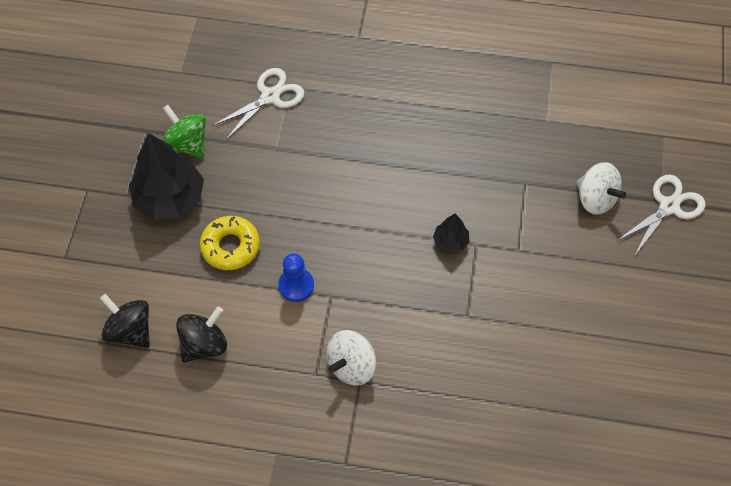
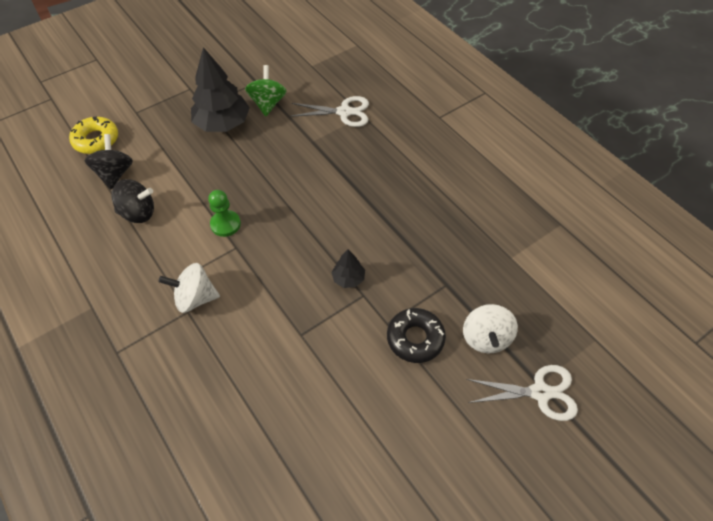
camera: 45 degrees right, 5 degrees down
(230, 247) = (219, 173): yellow donut -> yellow donut (96, 140)
(296, 285) = (225, 224): blue pawn -> green pawn
(550, 243) = (415, 338): none -> black donut

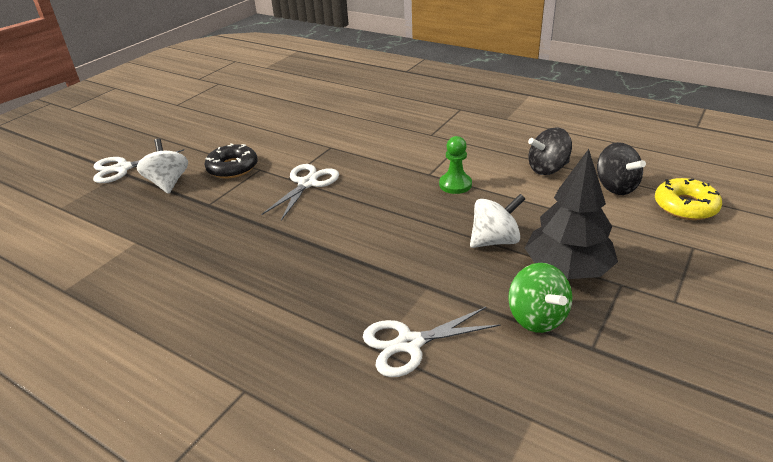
camera: 160 degrees right, 20 degrees down
(195, 298) = (433, 141): white spinning top -> white spinning top (495, 240)
(348, 278) = (307, 183): black tree -> white scissors

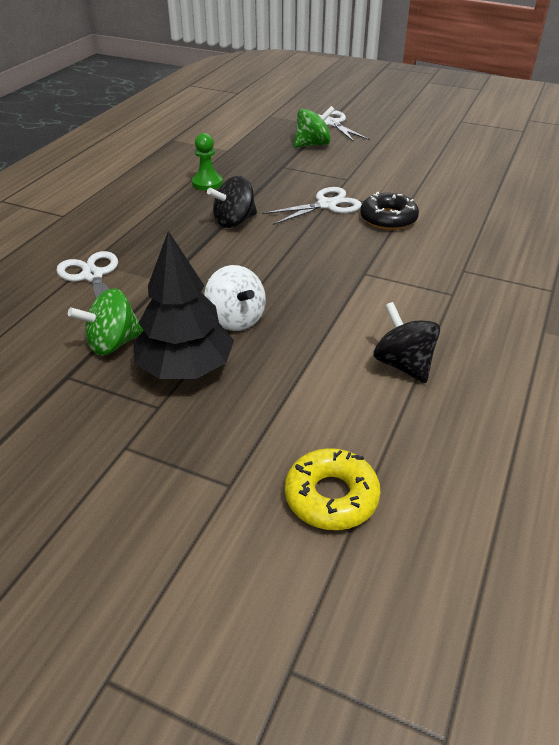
camera: 80 degrees right, 5 degrees up
(168, 183) = (312, 145): white spinning top -> green spinning top
(232, 168) = (345, 166): black donut -> black donut (388, 219)
(307, 183) = (326, 205): white scissors -> white scissors turned 45 degrees counterclockwise
(455, 184) = (345, 291): green pawn -> green pawn (207, 183)
(615, 187) = (370, 426): black spinning top -> black spinning top (234, 222)

